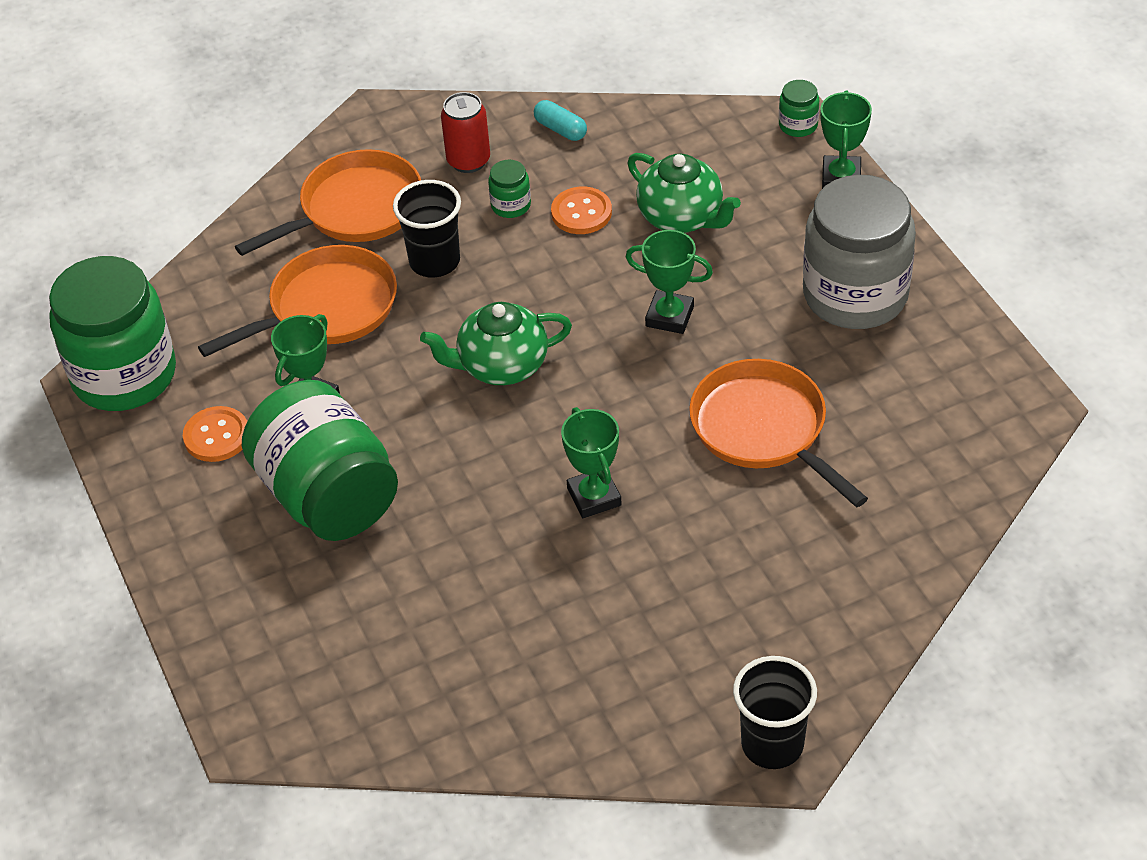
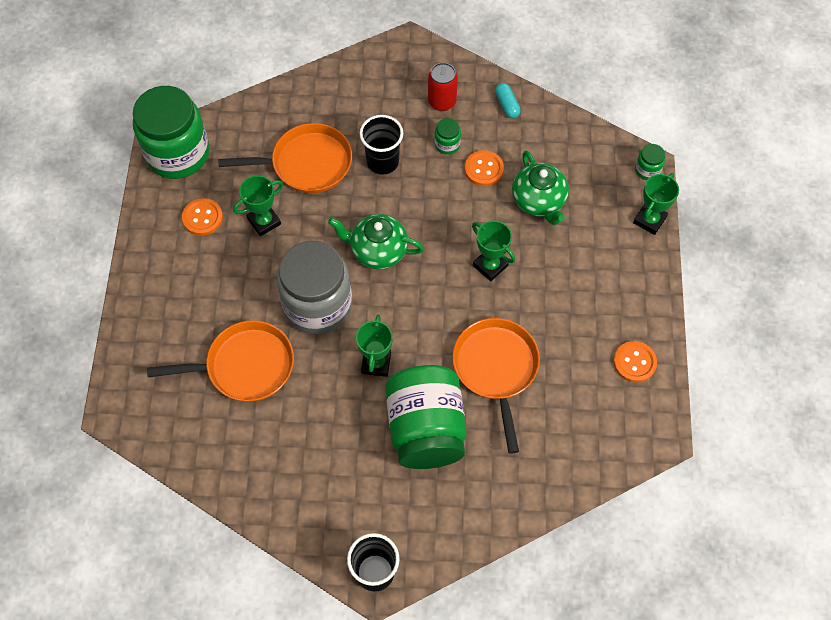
camera: 25 degrees right, 15 degrees up
(328, 496) = (237, 287): green jar -> green jar (426, 429)
(355, 209) = (360, 104): orange pan -> orange pan (245, 366)
(855, 295) = (606, 306): grey jar -> grey jar (317, 305)
(938, 341) = (634, 362): none -> orange button

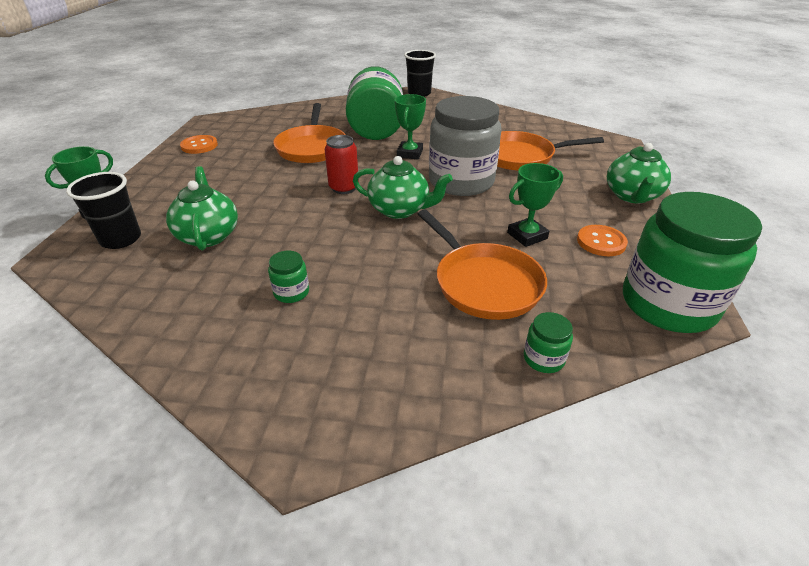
camera: 175 degrees left, 25 degrees down
(147, 292) = (632, 196): none -> green teapot
(306, 164) = (484, 283): orange pan -> orange pan turned 120 degrees counterclockwise
(382, 162) = (383, 279): black cup -> black cup (121, 239)
(442, 102) = (278, 345): red can -> red can (344, 188)
(483, 169) = (256, 265): orange button -> none
(490, 265) = (288, 195): green trophy -> none
(507, 105) = (181, 334): turquoise capsule -> none
(647, 170) = (59, 254): green jar -> green jar (543, 359)

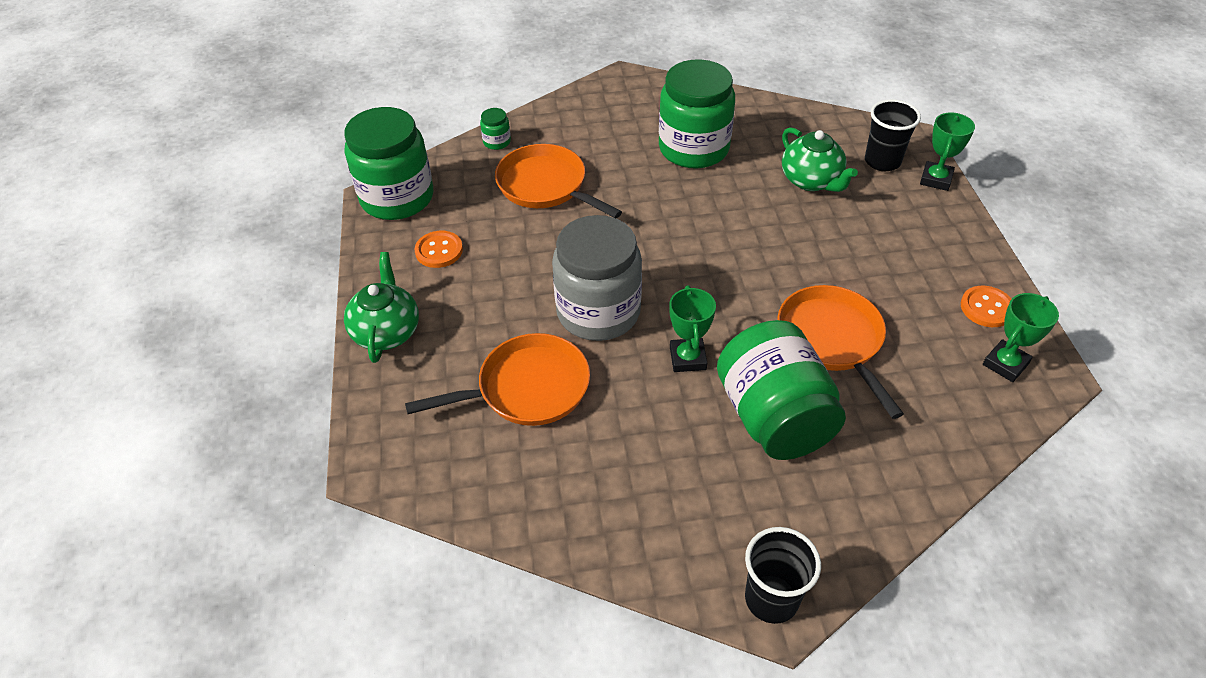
camera: 165 degrees right, 10 degrees up
(291, 292) = (693, 148): green jar -> green jar, size x2.50
(344, 188) = (732, 269): red can -> none
(400, 210) = (651, 250): green teapot -> none
(527, 235) = (512, 243): green trophy -> green trophy (1005, 364)

